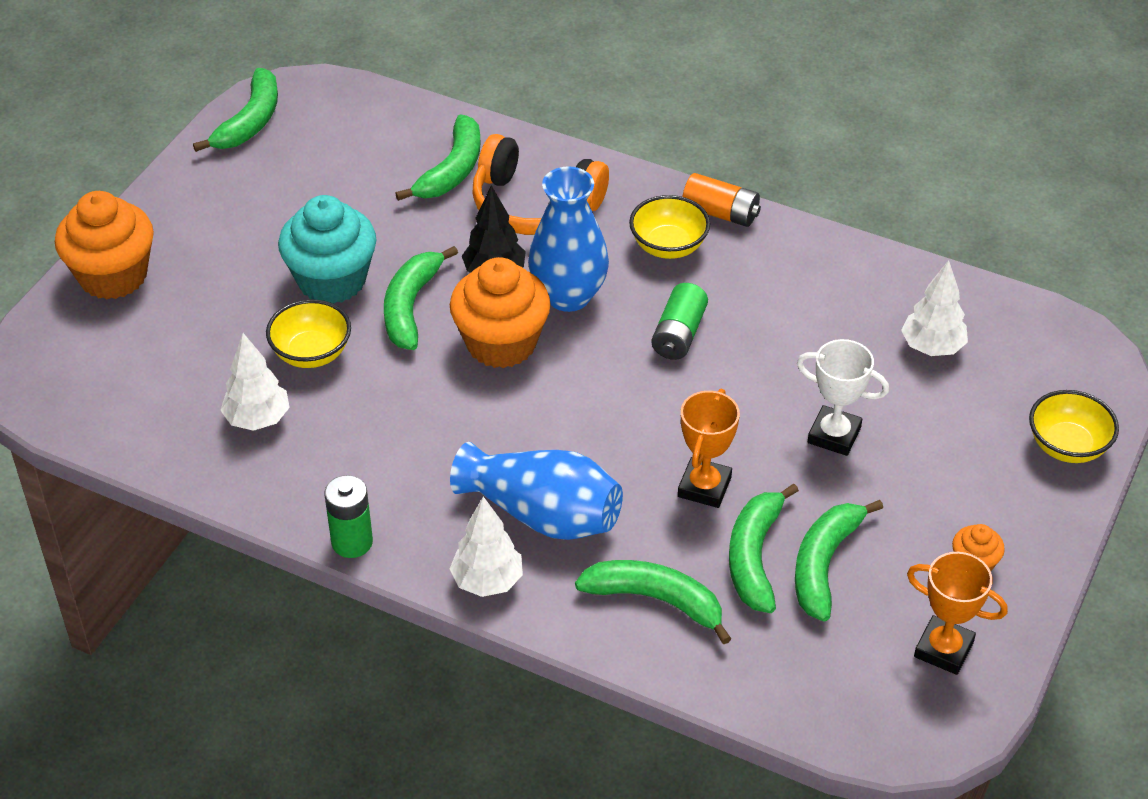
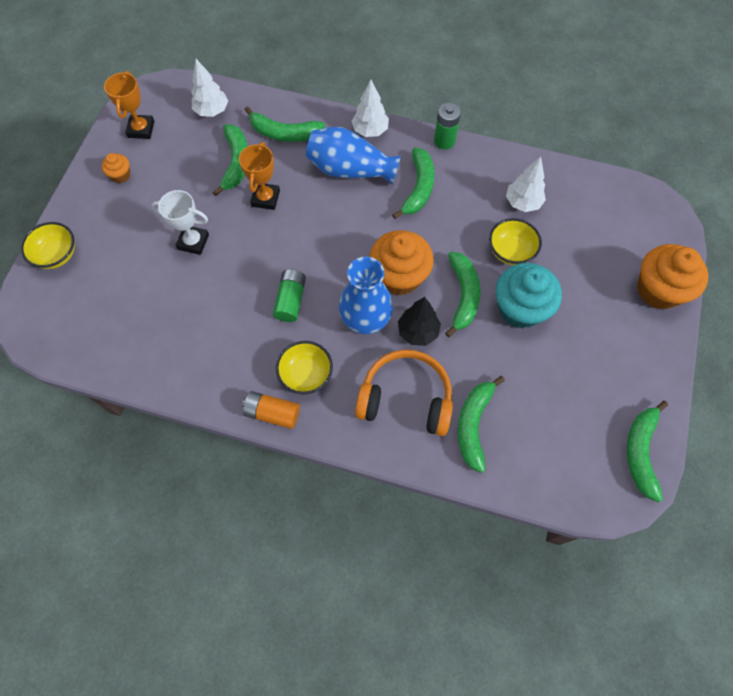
camera: 170 degrees right, 20 degrees up
(824, 564) = (200, 164): green banana -> green banana (418, 188)
(932, 347) = (130, 315): white tree -> white tree (212, 111)
(943, 649) = (141, 129): orange trophy -> orange trophy turned 75 degrees clockwise

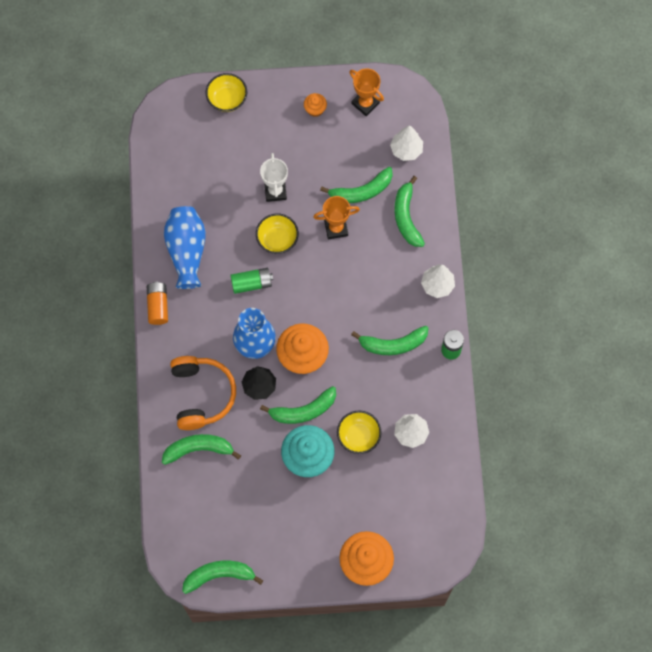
camera: 70 degrees right, 5 degrees up
(141, 129) = (365, 103): orange trophy -> orange trophy turned 60 degrees clockwise
(306, 374) = (195, 317): yellow bowl -> yellow bowl (277, 239)
(350, 170) = (390, 283): blue vase -> blue vase (186, 251)

